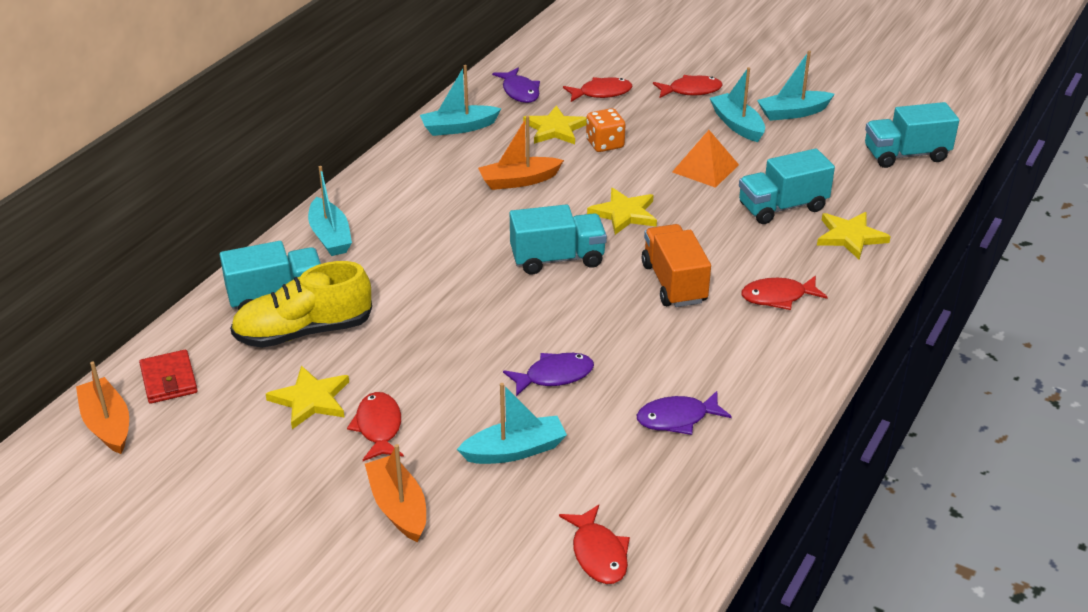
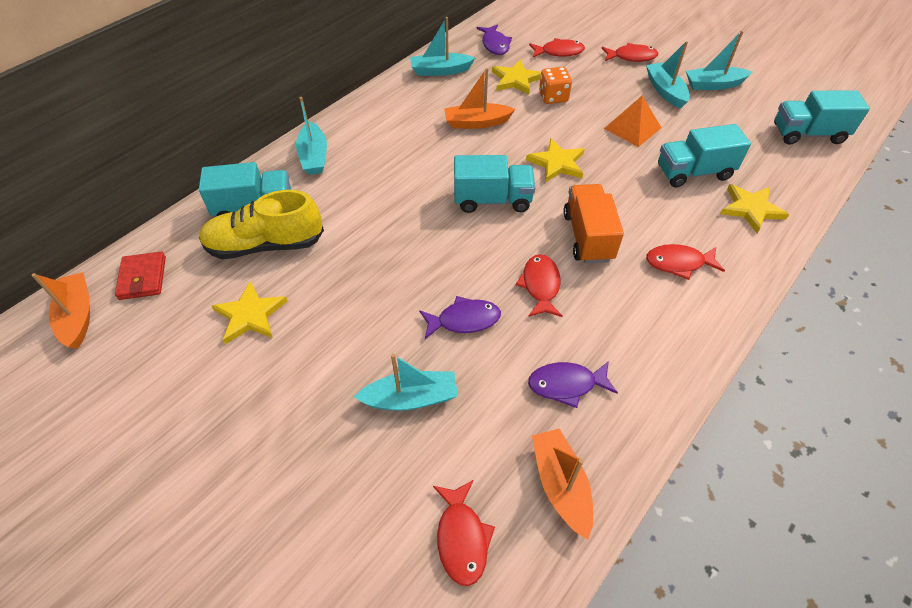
camera: 10 degrees right, 15 degrees up
(378, 427) = (298, 353): red fish -> red fish (540, 285)
(398, 507) = (291, 447): orange boat -> orange boat (560, 485)

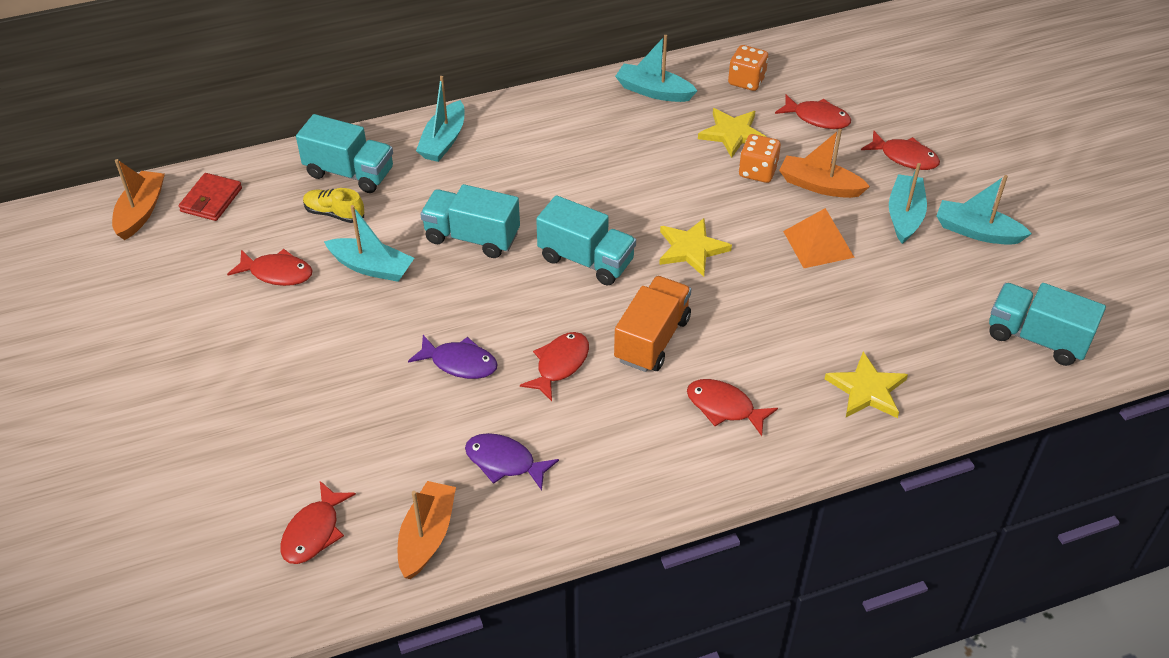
camera: 30 degrees right, 5 degrees down
(250, 315) = (277, 273): yellow star -> red fish
(265, 245) = (334, 213): yellow shoe -> yellow shoe, size x0.52
(410, 398) = (358, 407): turquoise boat -> turquoise boat (371, 267)
(477, 123) = (642, 169): orange boat -> orange boat (819, 186)
(495, 45) = (746, 81): purple fish -> orange dice
(693, 172) = (840, 323): turquoise truck -> turquoise truck (472, 237)

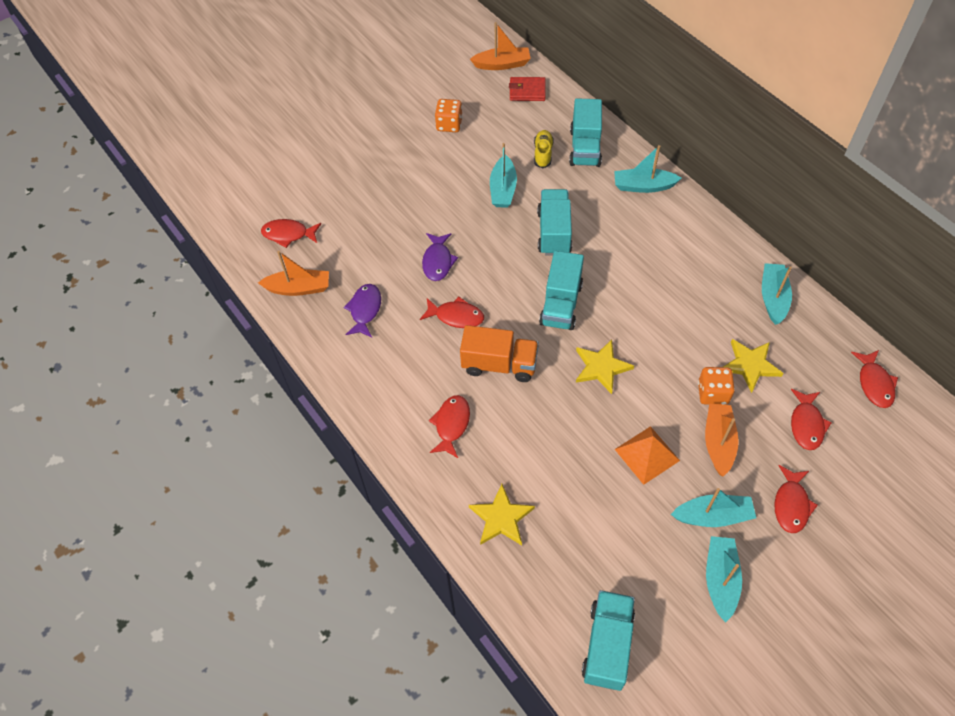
camera: 75 degrees right, 10 degrees up
(277, 273) = (478, 145): red fish -> red fish (874, 383)
(746, 81) = (826, 360): orange dice -> orange dice (449, 125)

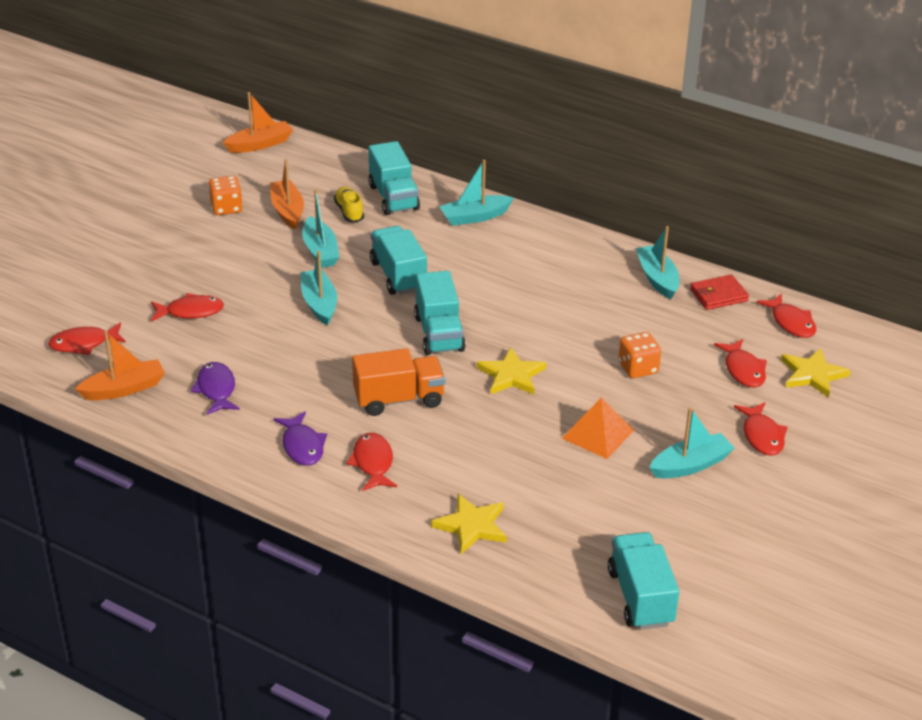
camera: 25 degrees left, 20 degrees down
(438, 261) = (279, 328): purple fish -> purple fish (302, 446)
(456, 316) = (327, 370): red fish -> red fish (190, 312)
(527, 91) = (302, 162): red wallet -> red wallet (718, 295)
(718, 443) = (665, 406): orange boat -> orange boat (287, 211)
(720, 580) = (725, 513): turquoise boat -> turquoise boat (319, 304)
(750, 365) = (663, 337): yellow star -> yellow star (812, 375)

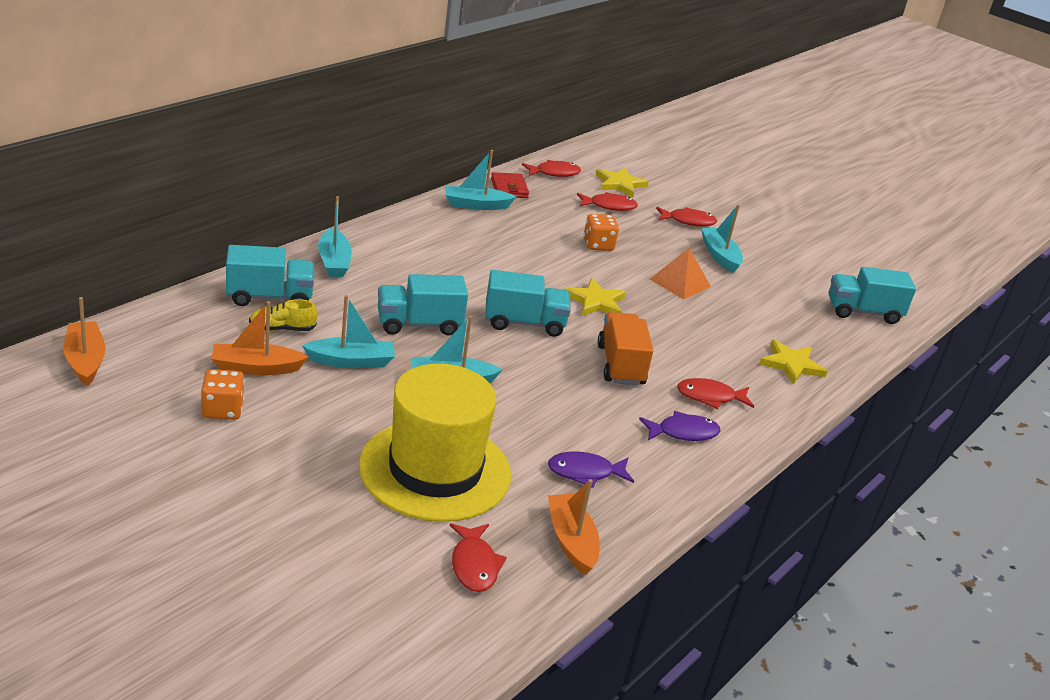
camera: 85 degrees left, 5 degrees down
(190, 312) = (435, 470): red fish -> yellow hat

